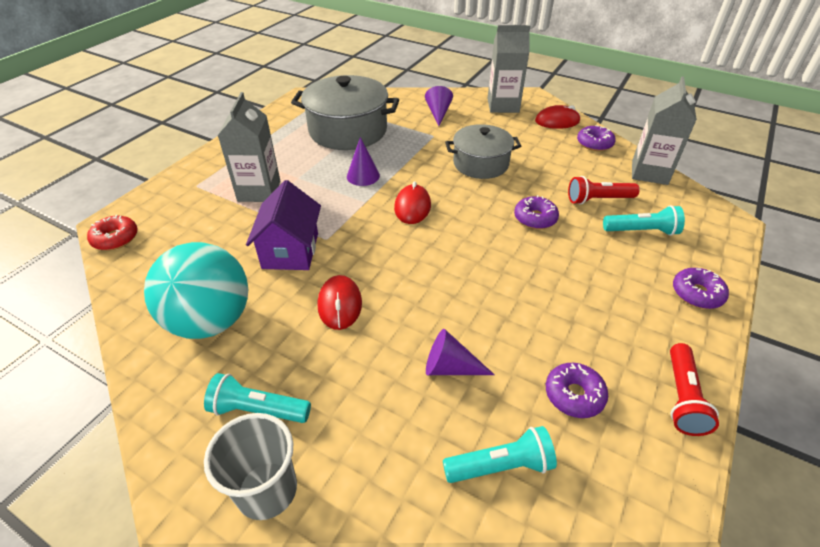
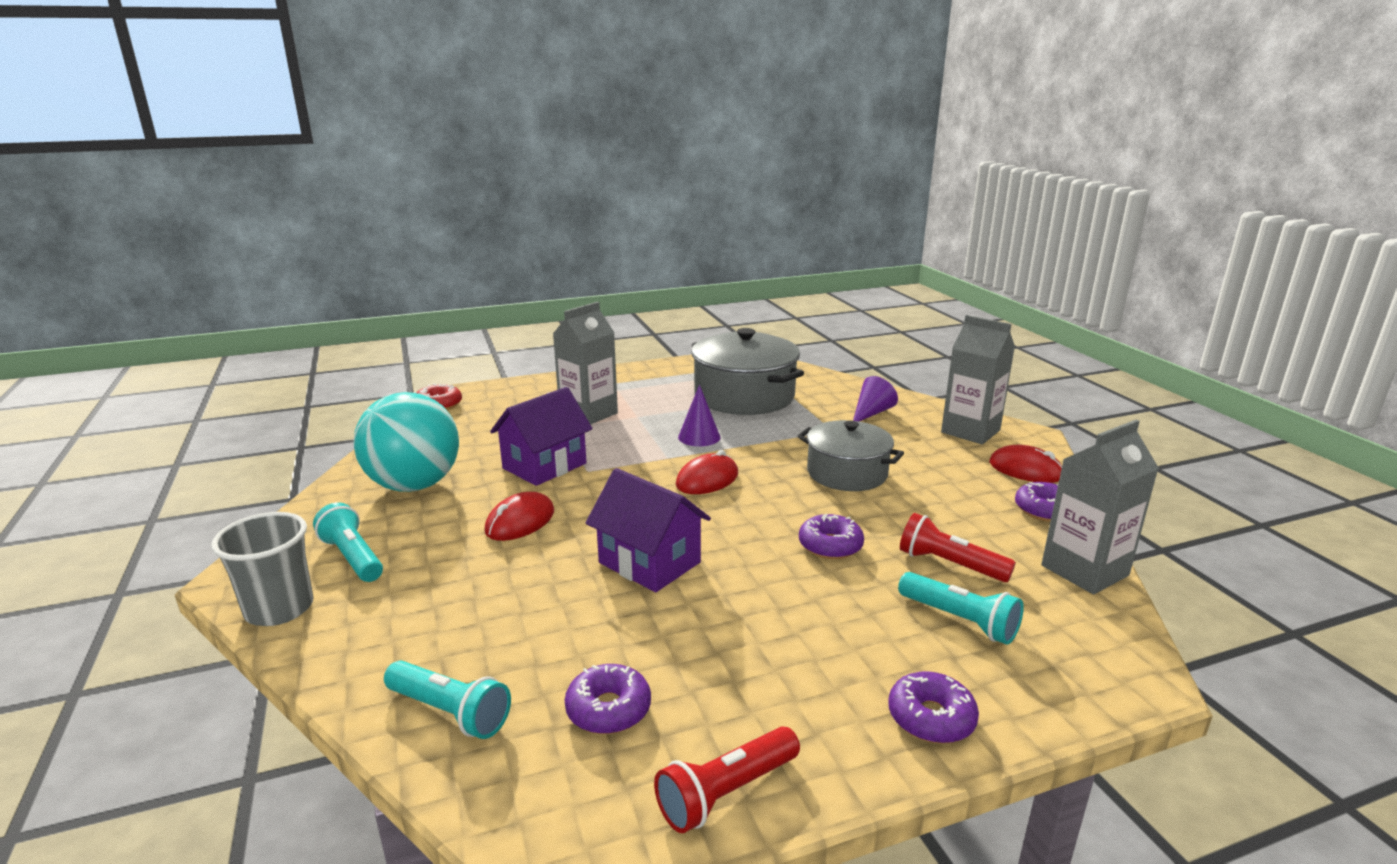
camera: 40 degrees right, 20 degrees down
(450, 367) = (532, 616): purple cone -> none
(462, 286) = (649, 562): none -> purple house

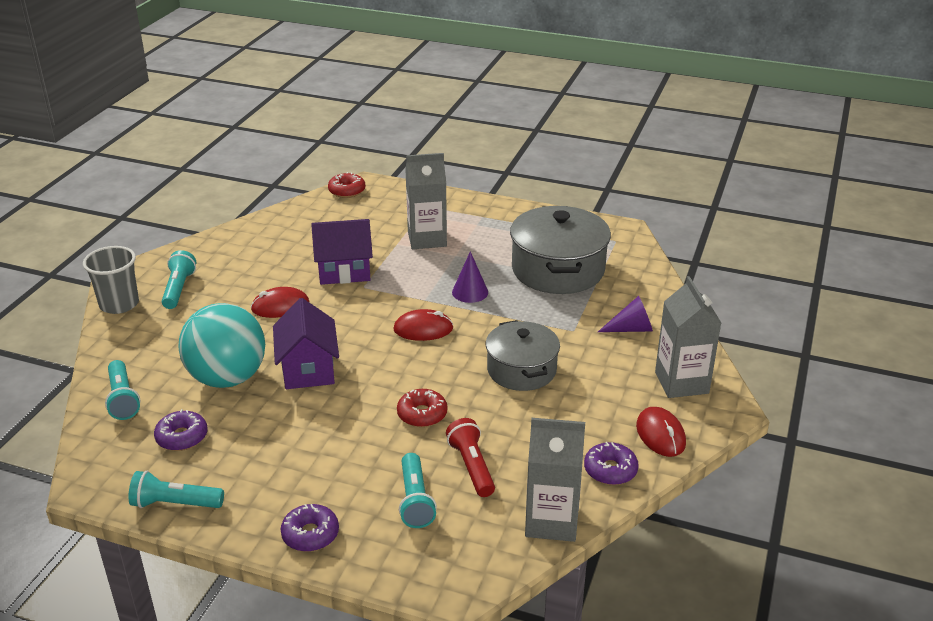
camera: 40 degrees right, 10 degrees up
(414, 485) = (260, 252): turquoise ball -> turquoise ball (227, 378)
(726, 792) = (175, 503): red flashlight -> turquoise flashlight
(830, 545) = (422, 414): purple donut -> red donut

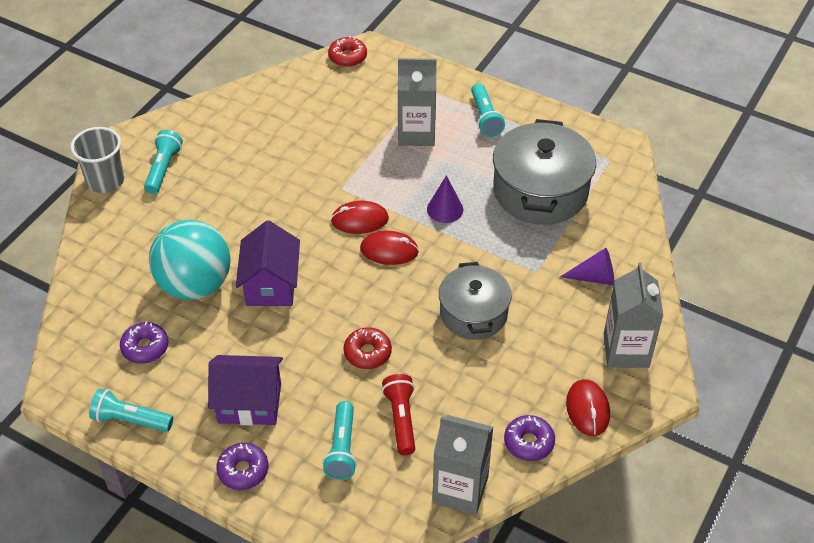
camera: 10 degrees right, 15 degrees up
(122, 399) = (97, 296): turquoise flashlight -> turquoise flashlight (485, 118)
(280, 306) = (257, 203): red mouse -> red mouse (359, 220)
(344, 271) = (326, 166): purple house -> purple house (249, 403)

